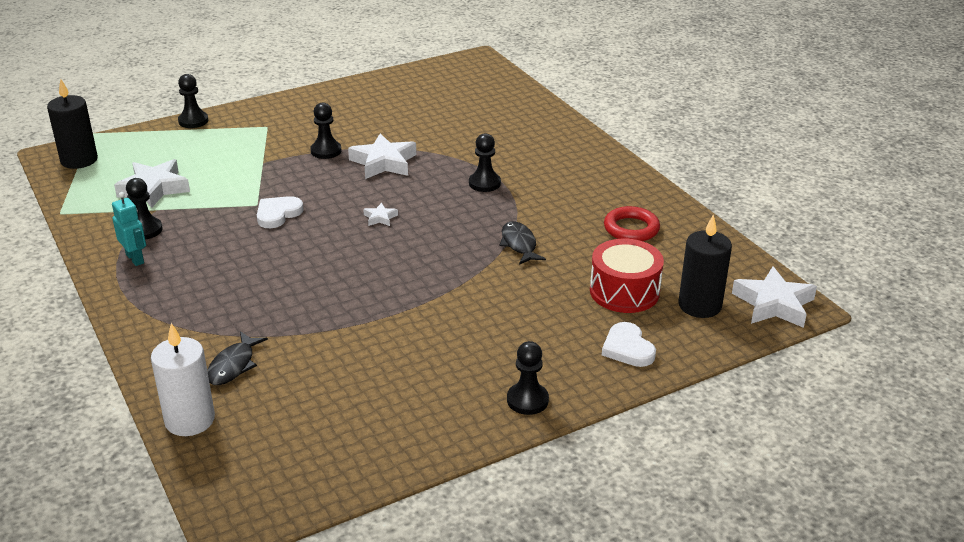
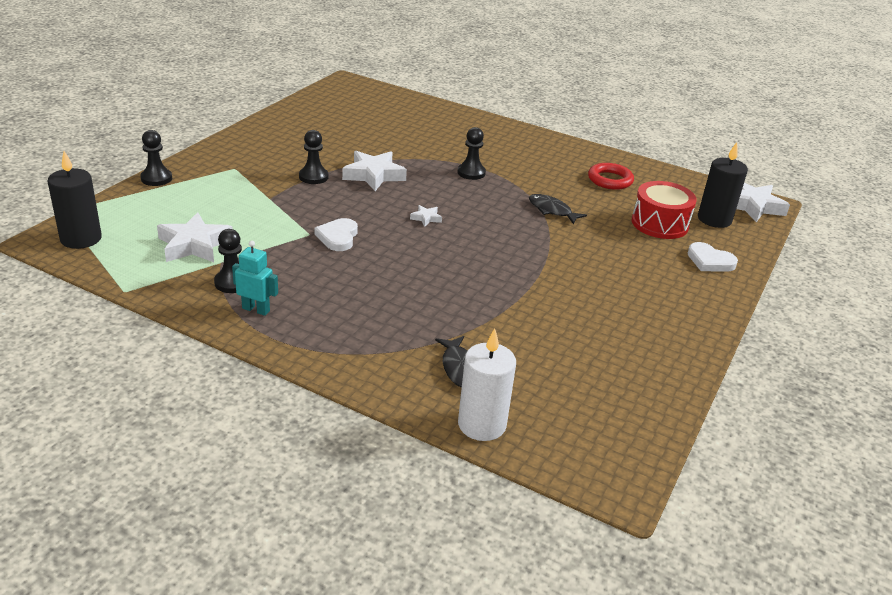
camera: 35 degrees left, 0 degrees up
(527, 400) = (696, 317): black pawn -> none

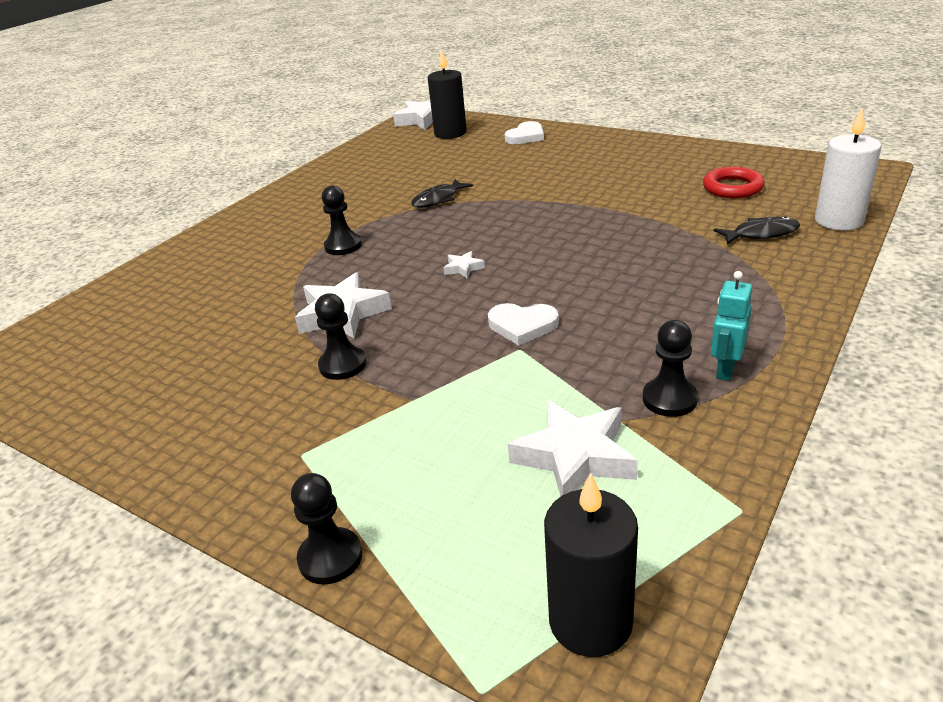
camera: 80 degrees left, 0 degrees up
(610, 180) = (369, 173): red ring -> red ring (732, 188)
(659, 224) = (461, 153): red drum -> none

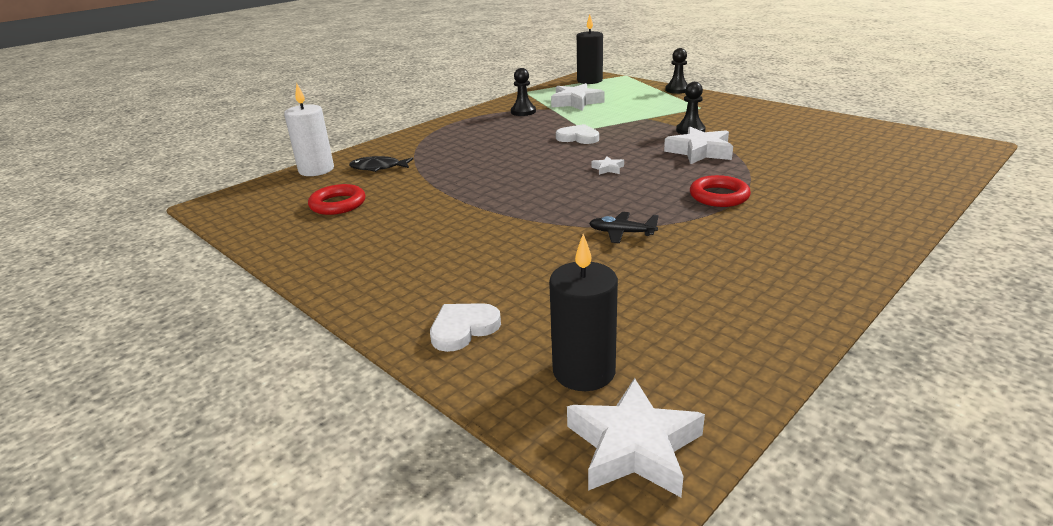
camera: 170 degrees left, 5 degrees down
(343, 246) = (719, 196): black pawn -> red ring
(438, 199) = (621, 233): black fish -> black plane
(725, 369) = (488, 117): turquoise robot -> none

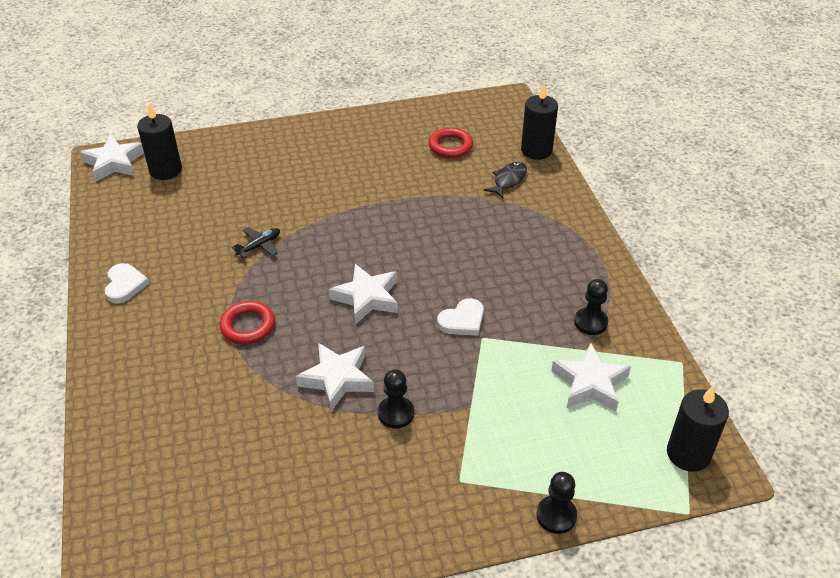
camera: 120 degrees right, 15 degrees up
(316, 170) = (536, 150): white candle -> black candle
(463, 329) = (240, 150): white heart -> white heart (125, 285)
(608, 169) = (367, 298): white star -> white star, size x2.13

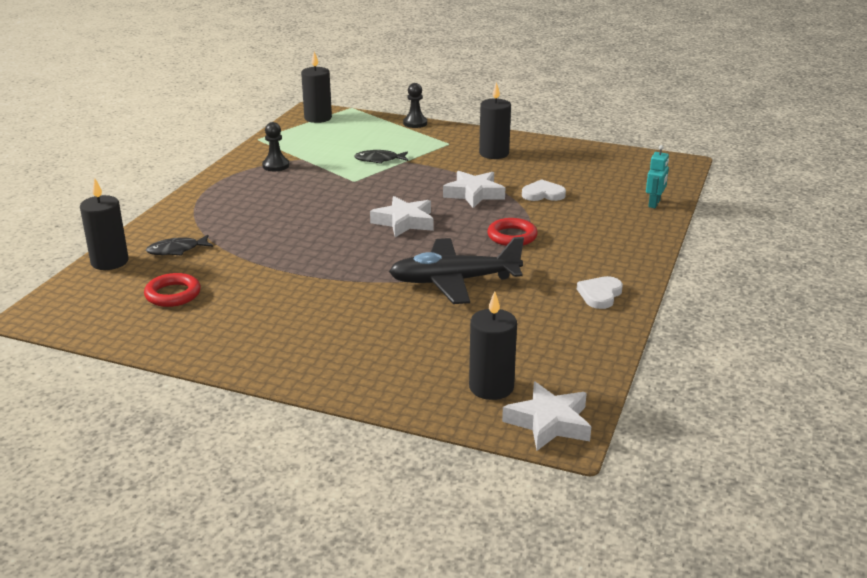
camera: 145 degrees left, 15 degrees down
(116, 466) = (654, 204): none -> turquoise robot
(259, 246) = (454, 281): black plane -> black plane, size x2.32
(382, 486) = (494, 153): none -> black candle
(396, 413) = (454, 171): black pawn -> none
(462, 320) = (354, 191): white heart -> white heart (543, 194)
(502, 393) = (379, 160): none -> black fish
(590, 383) = (322, 148): white star -> none

